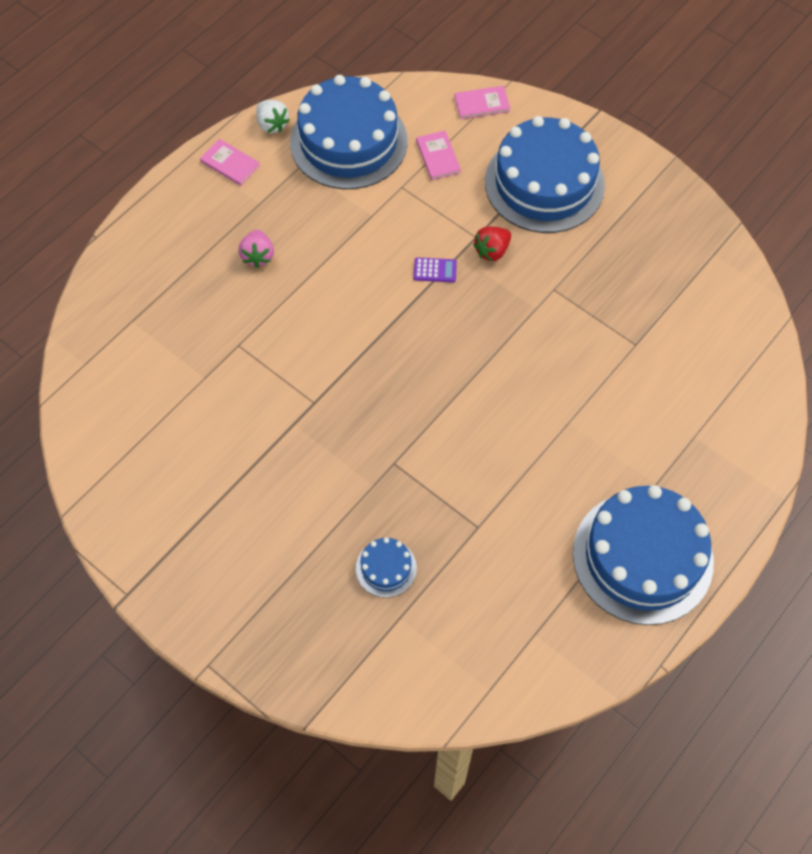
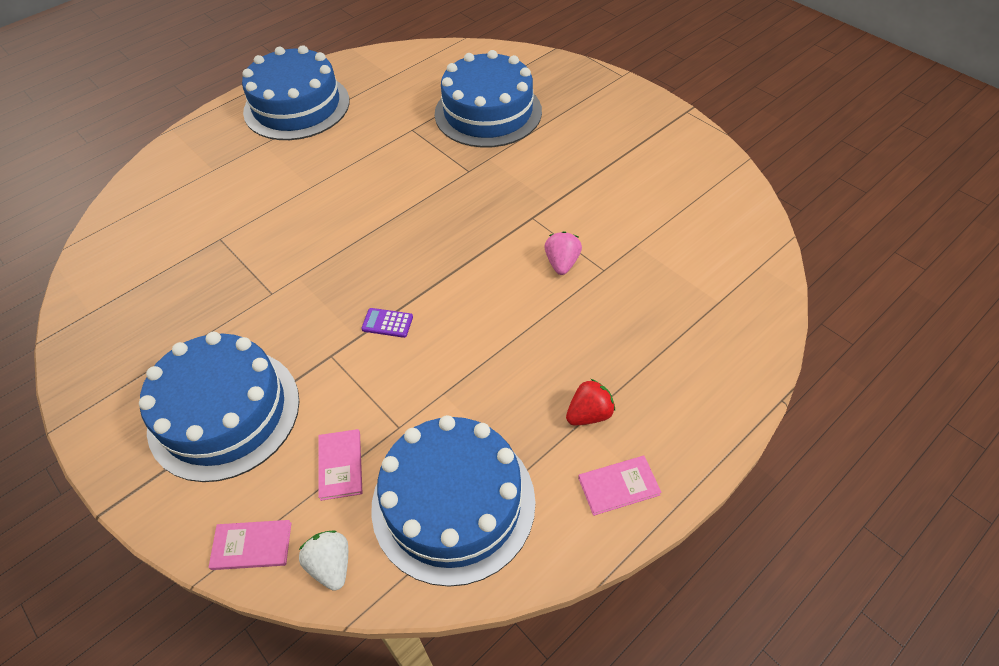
camera: 170 degrees left, 10 degrees down
(230, 163) = (618, 486): pink book -> pink book turned 60 degrees counterclockwise
(258, 256) = (582, 357): pink strawberry -> pink strawberry (562, 263)
(272, 124) = (558, 546): white strawberry -> white strawberry (331, 565)
(386, 568) = (488, 112): blue cake -> blue cake, size x2.31
(492, 251) = (318, 338): red strawberry -> red strawberry (589, 414)

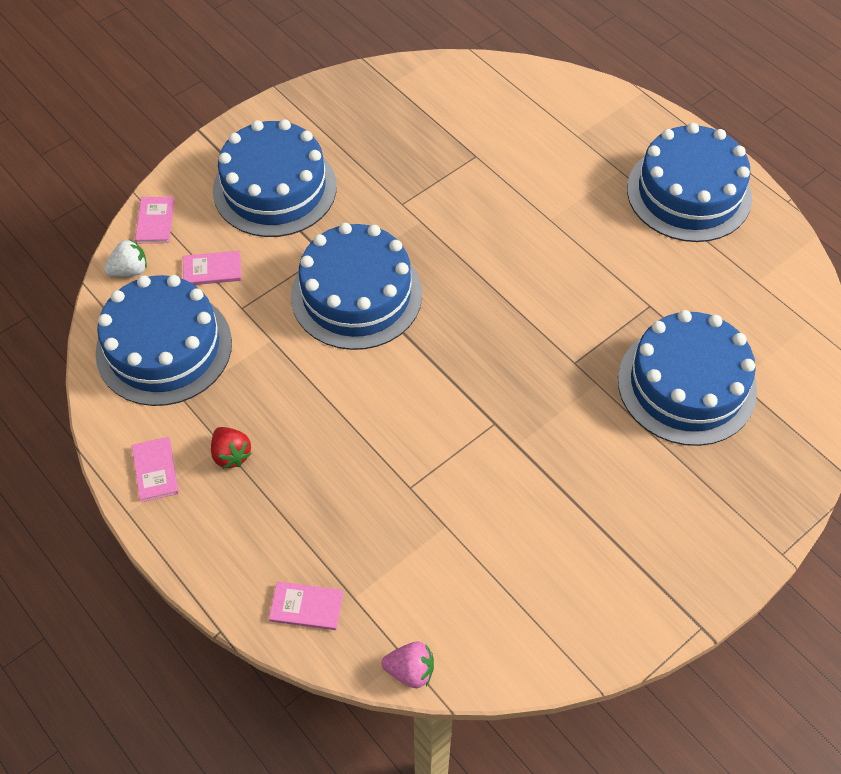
camera: 90 degrees right, 5 degrees up
(387, 323) = (356, 294): purple calculator -> blue cake
(562, 263) = (422, 447): pink strawberry -> pink strawberry (410, 670)
(737, 335) = (306, 607): none -> pink book

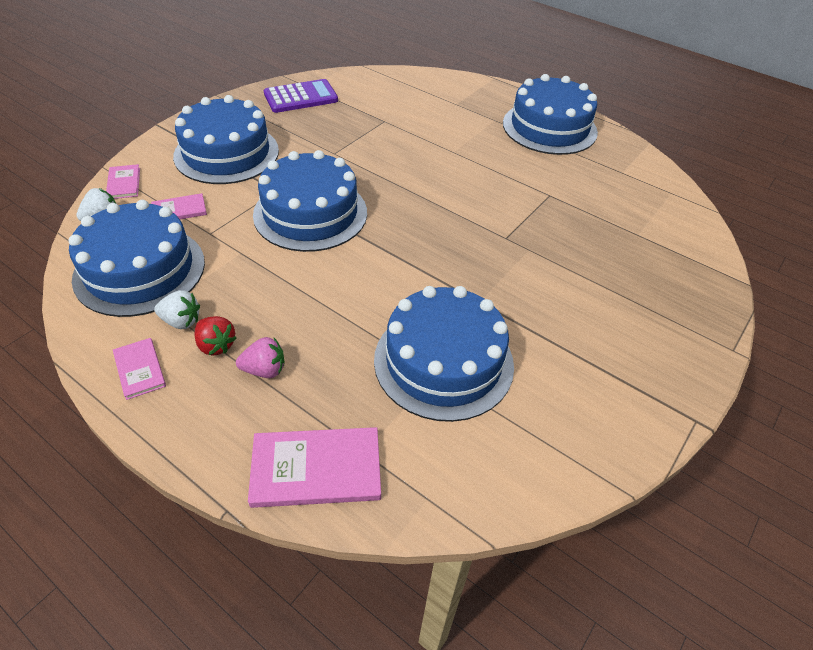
camera: 15 degrees left, 10 degrees down
(200, 420) = (181, 321): none -> white strawberry
(306, 607) = (316, 469): pink book -> pink book, size x1.77
(378, 102) = (301, 97): none -> purple calculator
(410, 670) = (439, 512): pink strawberry -> pink strawberry (264, 370)
(686, 385) = (600, 241): blue cake -> blue cake (443, 362)

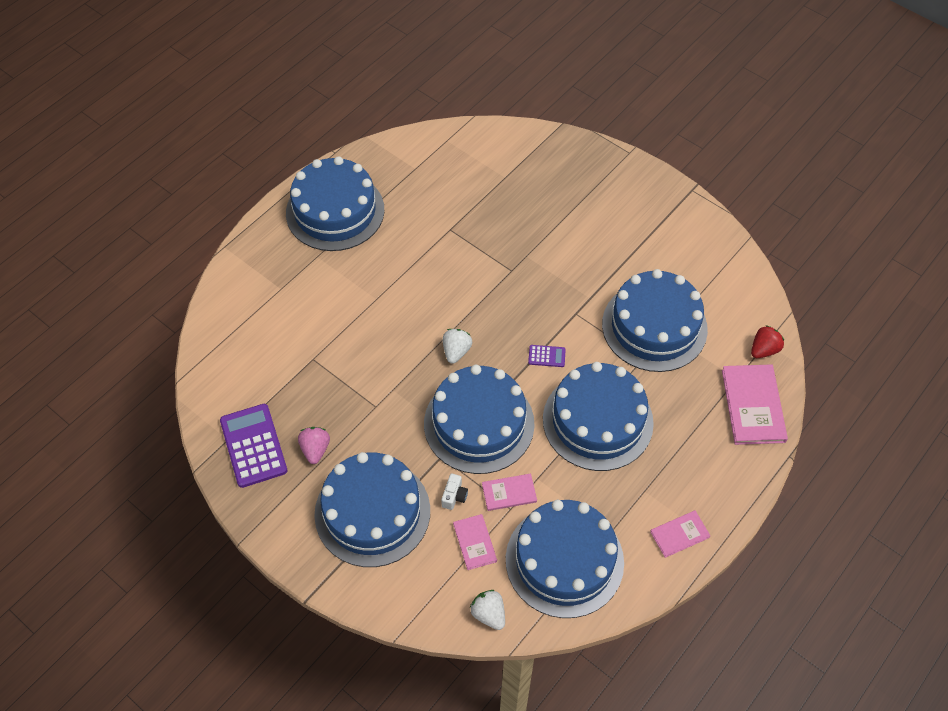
camera: 85 degrees left, 10 degrees up
(124, 183) = (428, 608): pink book -> pink book (509, 493)
(181, 321) = (626, 513): white strawberry -> white strawberry (456, 351)
(216, 345) = (650, 482): red strawberry -> red strawberry (764, 350)
(232, 198) = (454, 496): none -> white camera
(264, 370) = (672, 445): pink strawberry -> pink strawberry (315, 449)
(306, 302) = (597, 421): none -> blue cake
(393, 262) = (546, 356): none -> purple calculator

